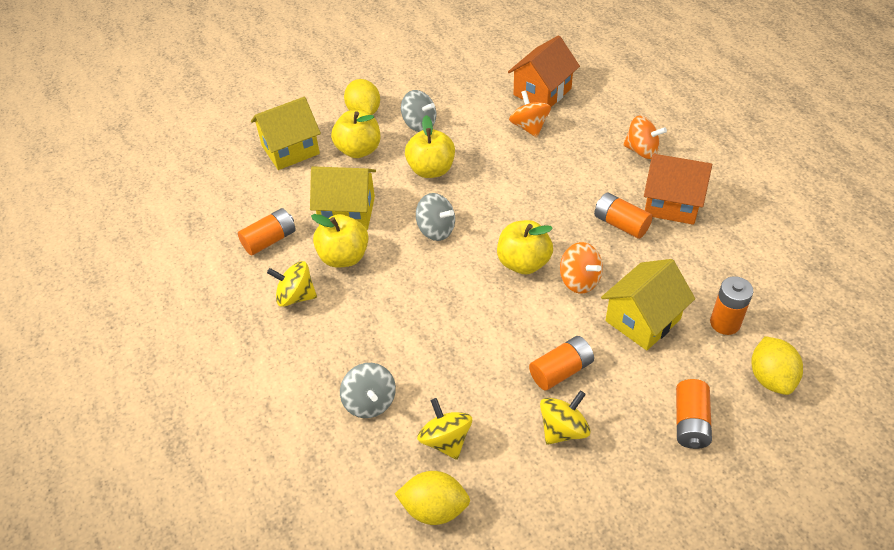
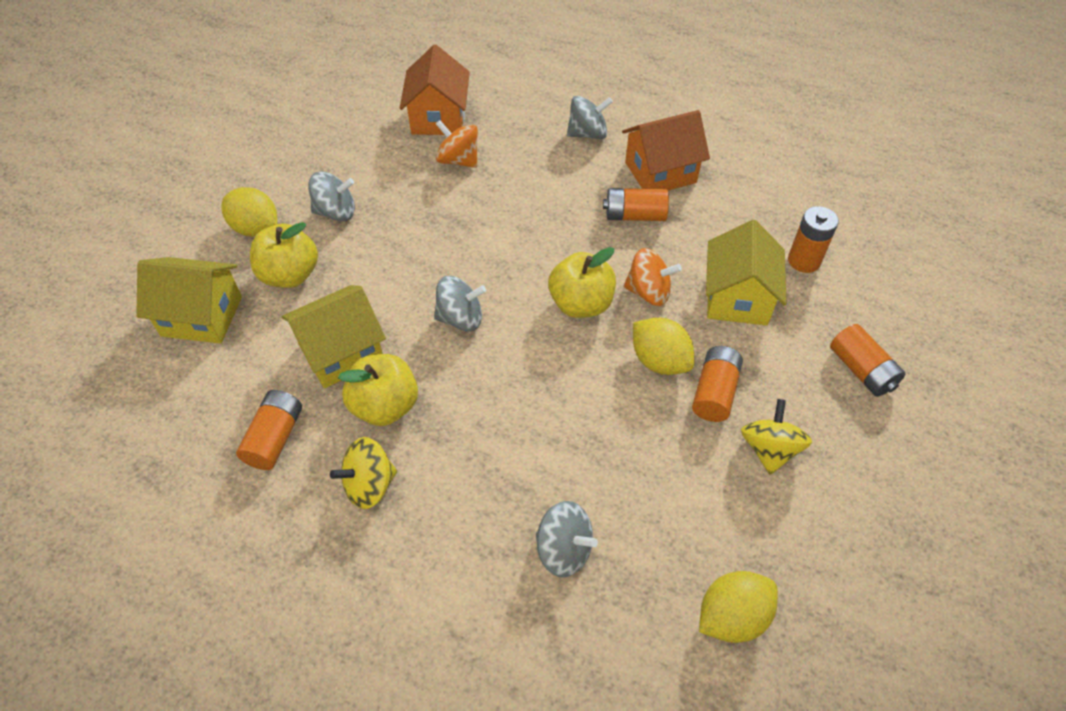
camera: 40 degrees left, 5 degrees up
(290, 149) = (202, 316): yellow house -> yellow house turned 75 degrees clockwise
(431, 170) = (395, 256): yellow apple -> none
(446, 440) = (676, 536): yellow spinning top -> none
(641, 150) = (587, 134): orange spinning top -> grey spinning top
(771, 378) = (882, 289): yellow lemon -> yellow lemon (659, 361)

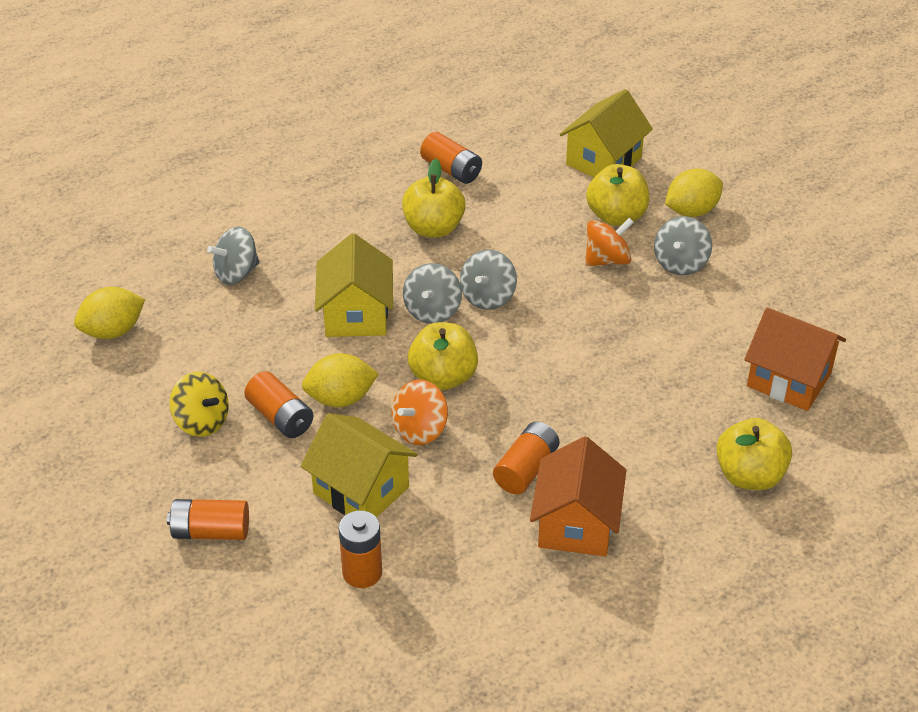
camera: 120 degrees right, 10 degrees down
(341, 352) = (505, 221): yellow house -> yellow house (356, 314)
(369, 485) = (372, 201): yellow spinning top -> none
(458, 160) = (704, 369): orange spinning top -> orange spinning top (607, 260)
(547, 110) = (749, 476): none -> yellow apple
(587, 134) = (683, 492): grey spinning top -> grey spinning top (432, 311)
(732, 616) = (113, 331): yellow lemon -> yellow lemon turned 60 degrees clockwise

